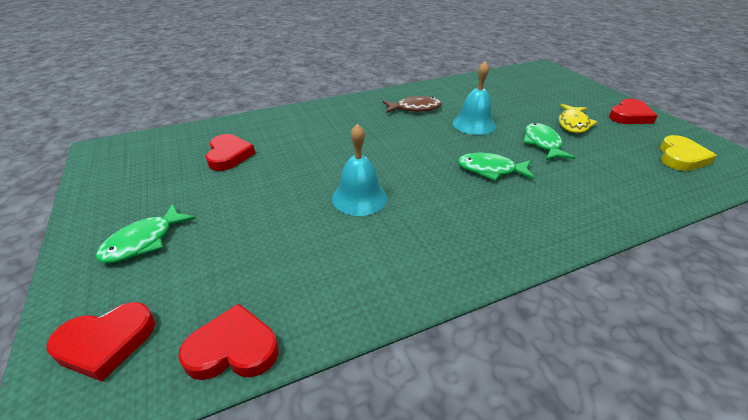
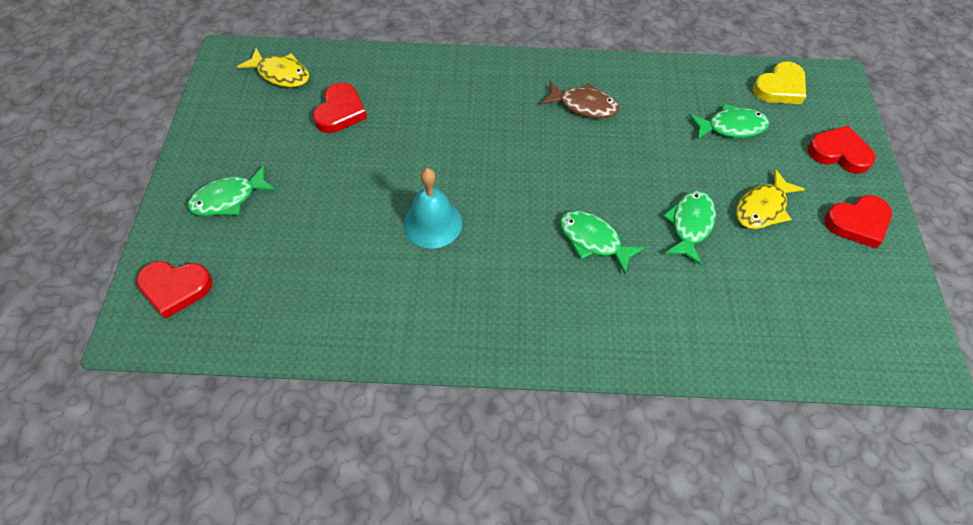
camera: 25 degrees right, 20 degrees up
(159, 147) = (281, 74): none -> yellow fish
(233, 349) = (255, 333): red heart -> red heart (839, 153)
(474, 124) = (634, 160): turquoise bell -> none
(513, 96) = (731, 127): none -> green fish
(681, 157) = (843, 315): yellow heart -> yellow heart (780, 88)

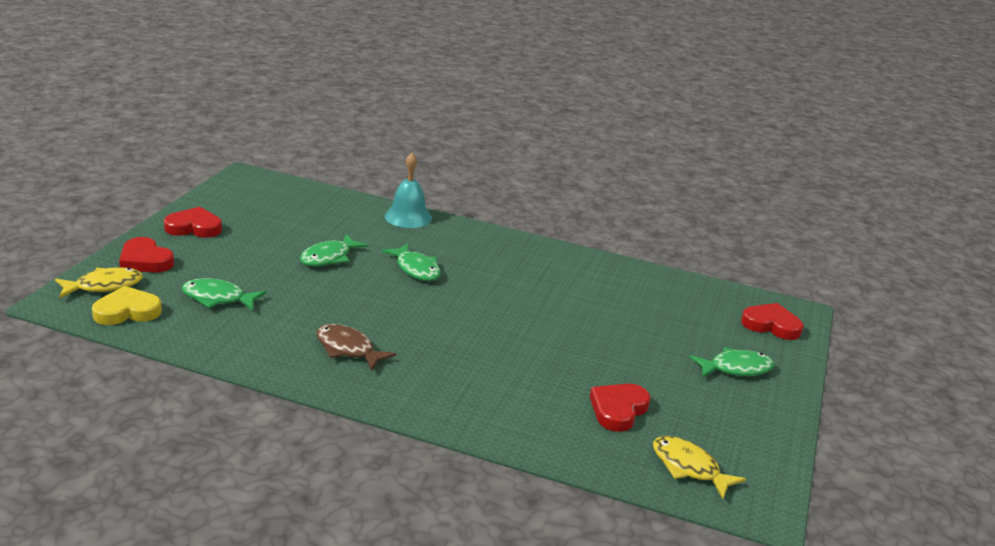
camera: 165 degrees left, 30 degrees down
(432, 223) = (546, 309): turquoise bell -> turquoise bell (408, 217)
(762, 208) = (258, 251): yellow fish -> yellow fish (104, 286)

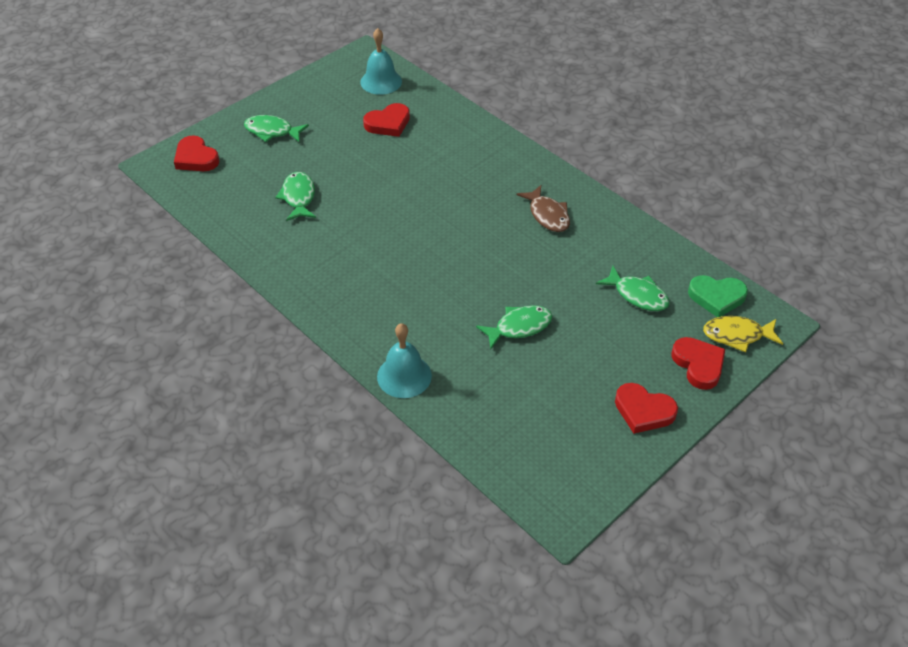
camera: 150 degrees left, 20 degrees up
(127, 311) = (716, 297): yellow heart -> green heart
(416, 269) = (444, 291): green fish -> green fish (298, 197)
(689, 467) = (381, 81): yellow fish -> turquoise bell

